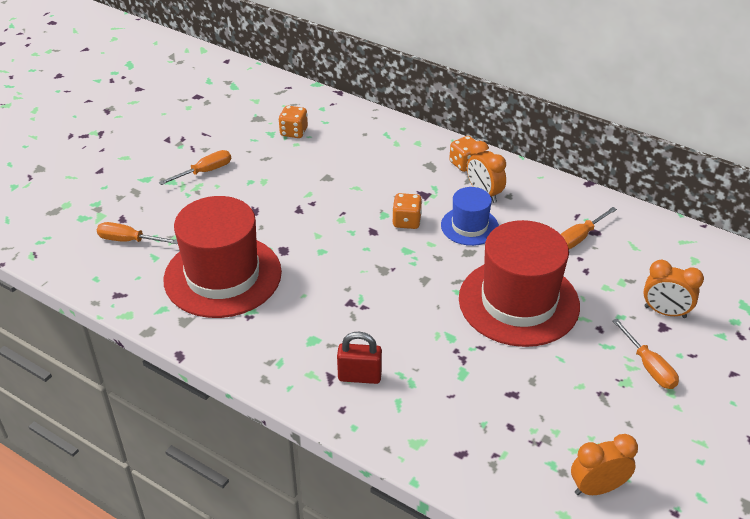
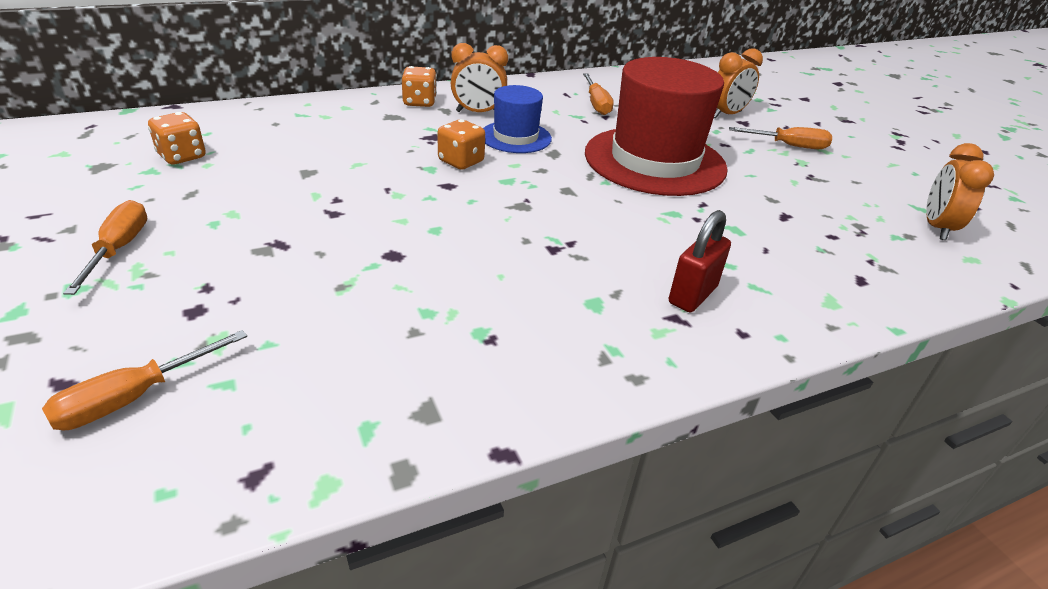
camera: 60 degrees left, 5 degrees down
(223, 276) = (373, 327): red hat -> none

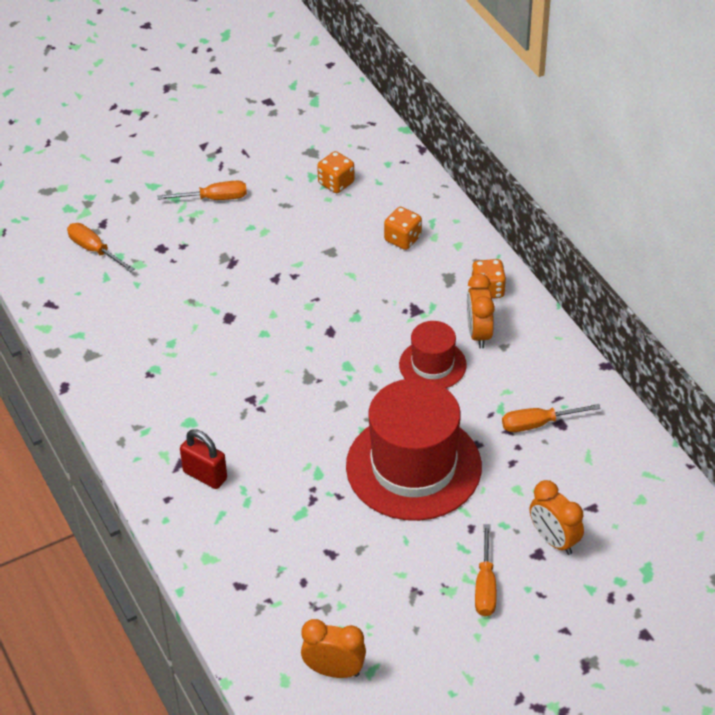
camera: 90 degrees right, 10 degrees up
(461, 161) = (372, 334): orange dice -> orange dice (402, 239)
(515, 137) = (432, 365): blue hat -> red hat

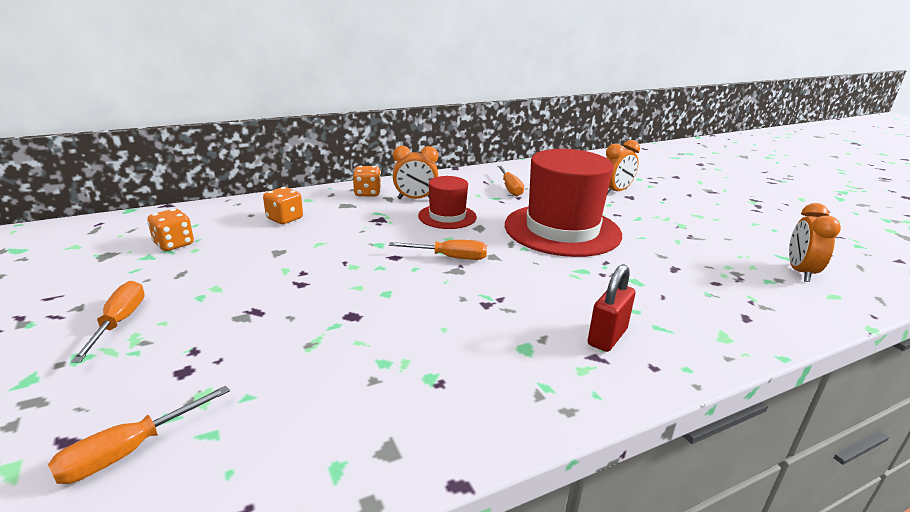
camera: 90 degrees left, 20 degrees down
(485, 586) = (669, 213): orange screwdriver -> orange screwdriver (450, 257)

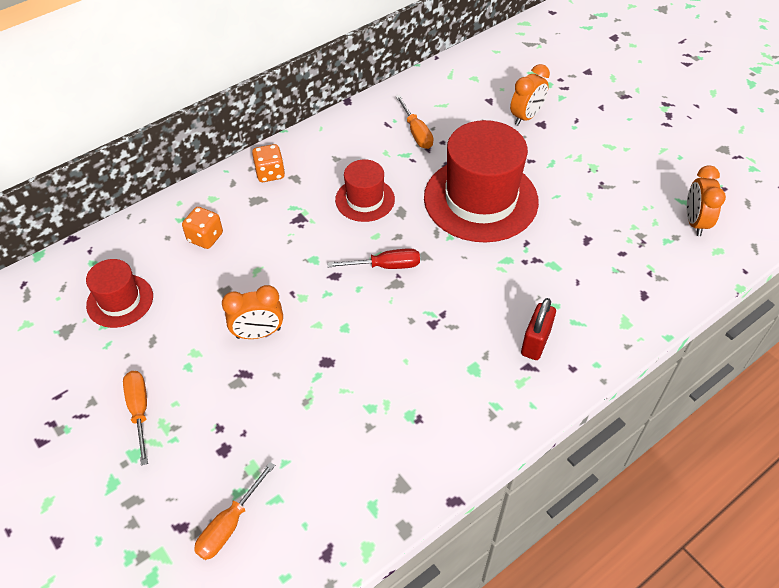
camera: 10 degrees left, 25 degrees up
(174, 244) = (120, 301): orange dice -> red hat
(415, 199) = (323, 174): orange clock -> orange clock (258, 333)
(450, 257) = (385, 266): orange screwdriver -> red screwdriver

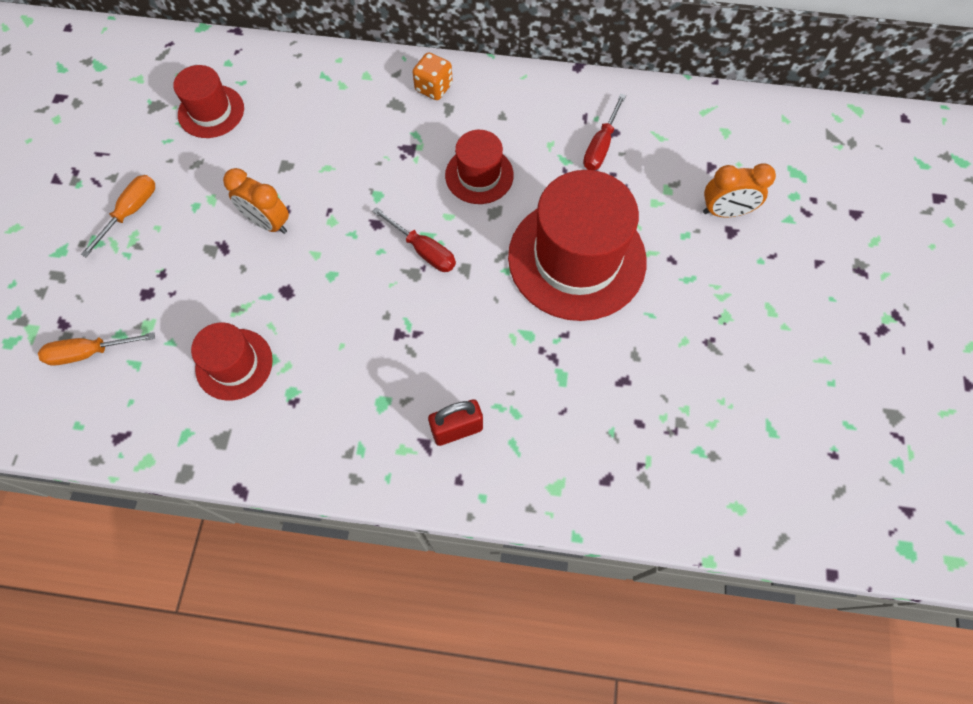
camera: 45 degrees right, 15 degrees up
(205, 237) = (323, 107): orange dice -> none
(349, 434) = (234, 364): none -> red hat
(416, 132) = (600, 146): orange screwdriver -> red screwdriver
(695, 222) = (753, 460): orange clock -> none

